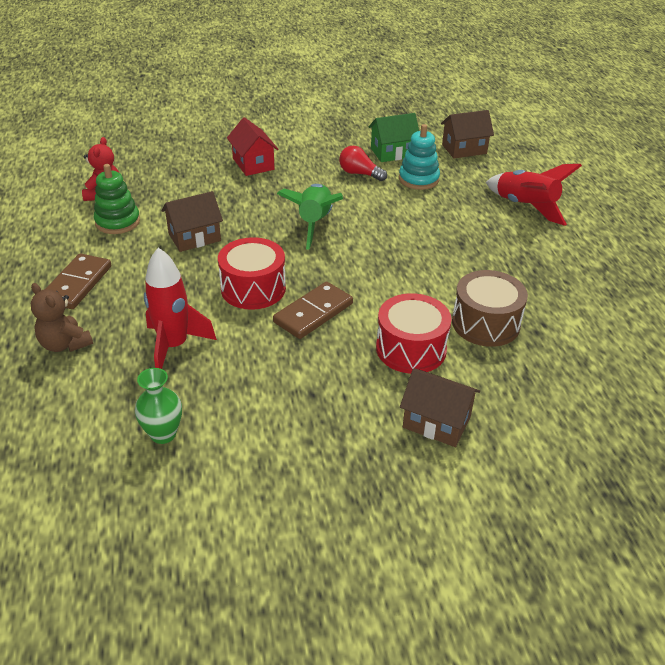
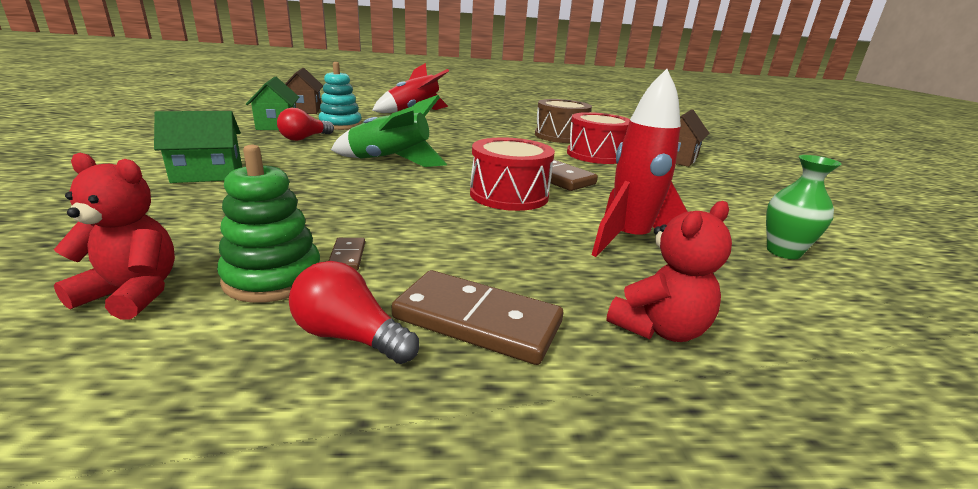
camera: 85 degrees left, 15 degrees down
(65, 344) = (659, 329): brown teddy bear -> red teddy bear
(68, 252) = (350, 336): none -> red light bulb
(141, 237) = (347, 256): none -> brown domino
(194, 237) = (377, 218): brown house -> none
(253, 164) = (207, 174): red house -> green house

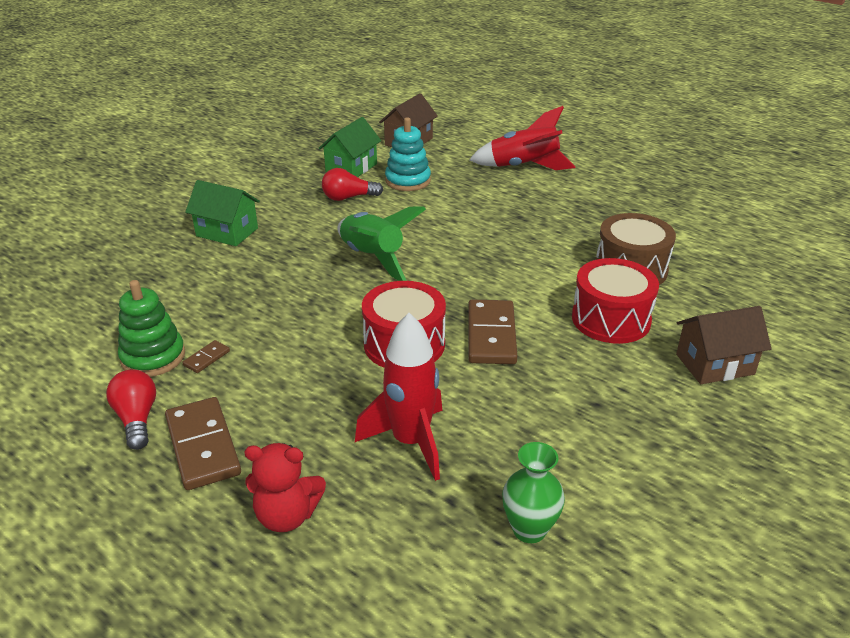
camera: 45 degrees right, 10 degrees up
(132, 293) = (90, 337): red teddy bear -> none

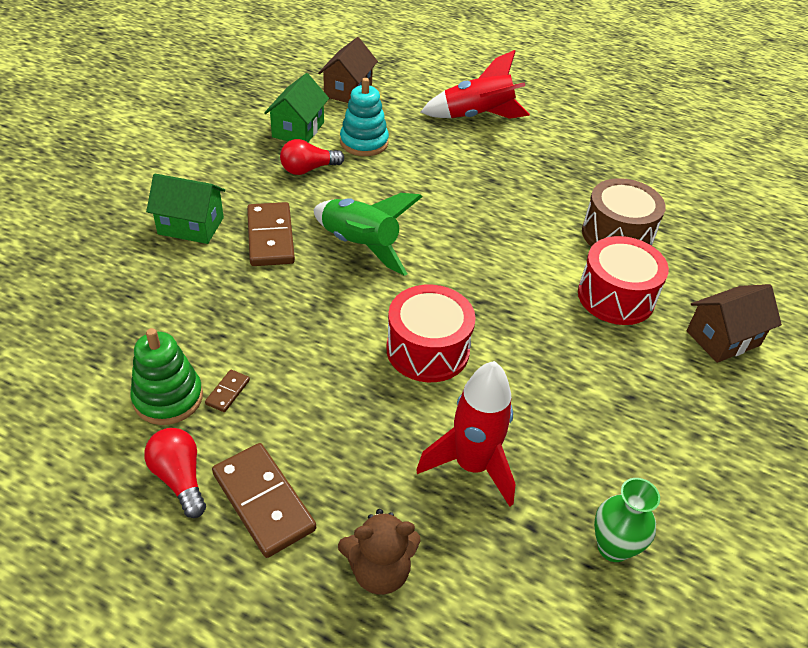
camera: 15 degrees left, 10 degrees up
(287, 516) = (379, 570): red teddy bear -> brown teddy bear
(491, 335) = (509, 329): brown domino -> brown domino (270, 237)

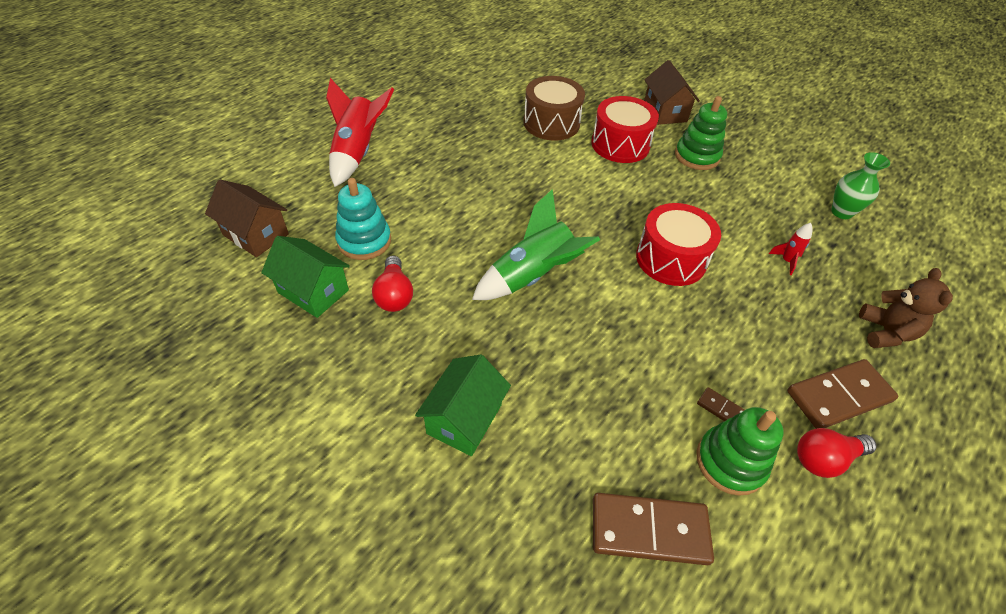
camera: 75 degrees left, 5 degrees up
(270, 237) = (503, 345): brown domino -> brown domino (649, 530)
(472, 465) = (786, 261): red rocket -> red rocket, size x0.44
(641, 373) = (697, 156): none -> green stacking toy

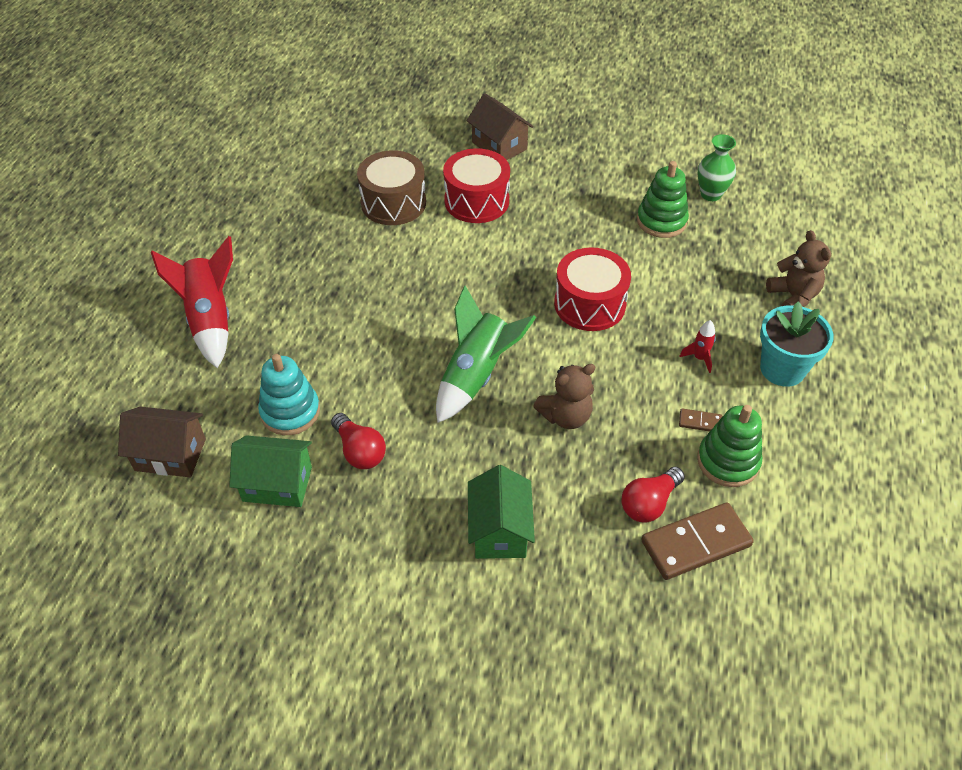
camera: 25 degrees left, 0 degrees up
(590, 344) = (565, 416): none -> brown teddy bear
(697, 156) = (556, 185): green stacking toy -> green stacking toy (661, 221)
(786, 261) = (687, 264): red rocket -> red rocket (699, 358)
(825, 458) = (794, 425): red light bulb -> red light bulb (649, 503)
(839, 396) = (782, 369): brown domino -> turquoise flower pot

